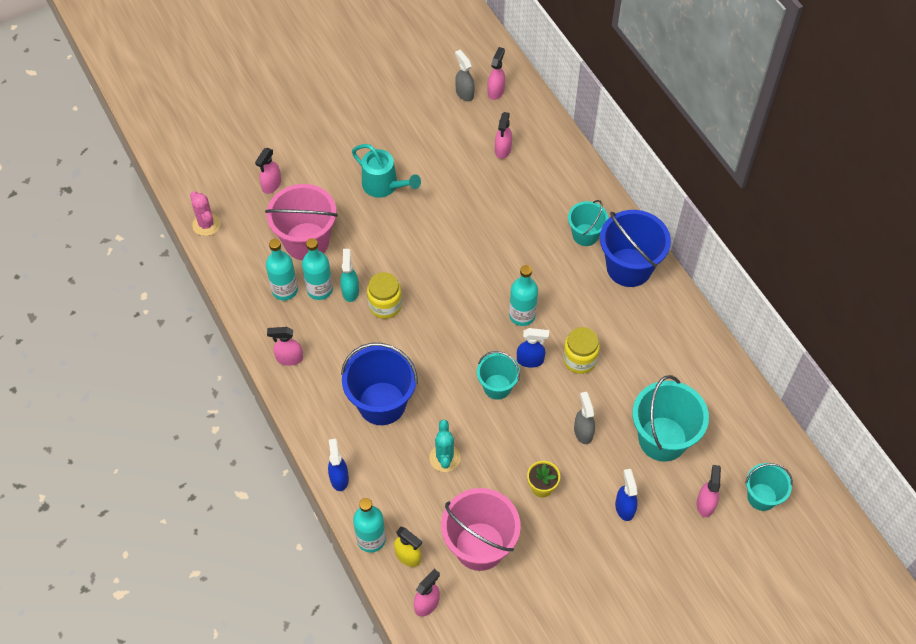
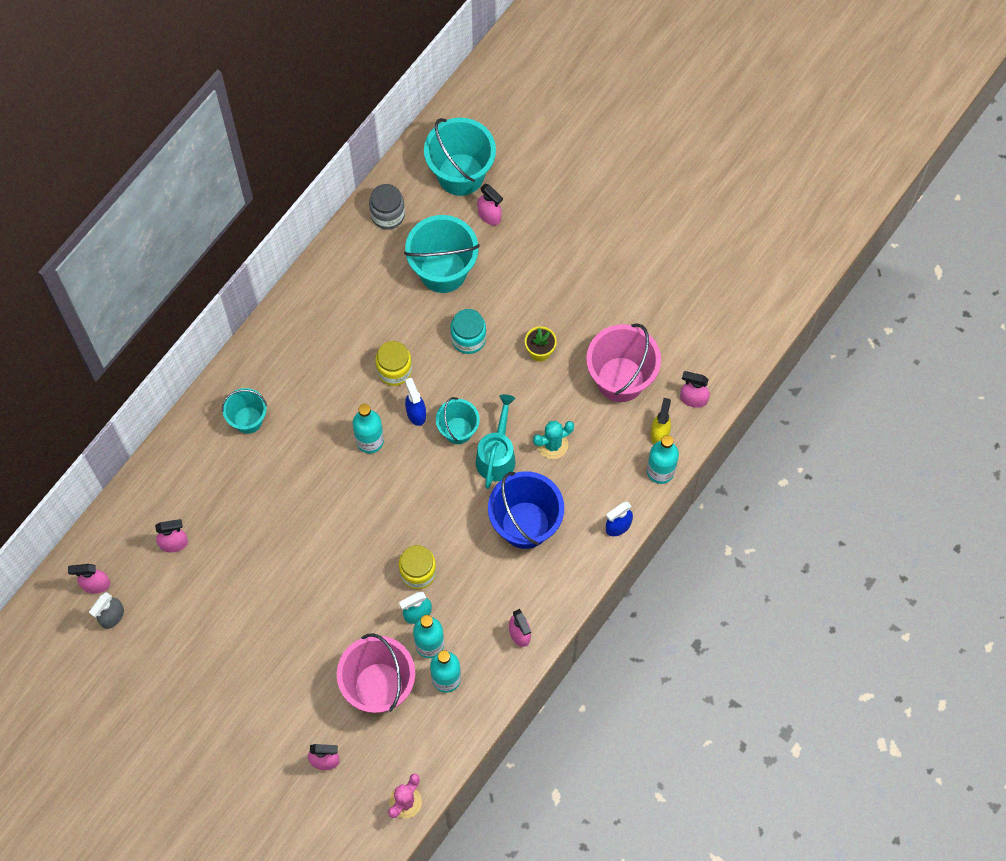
camera: 115 degrees left, 10 degrees up
(384, 186) = (274, 642): turquoise watering can -> turquoise watering can (497, 455)
(583, 432) = (468, 338): grey spray bottle -> turquoise jar
(624, 507) = (525, 278): blue spray bottle -> none
(629, 267) = (269, 365): blue bucket -> none
(705, 504) = (489, 215): pink spray bottle -> pink spray bottle turned 120 degrees counterclockwise
(741, 415) = (388, 215): none -> grey jar
(762, 497) = (460, 174): turquoise bucket -> turquoise bucket, size x1.70

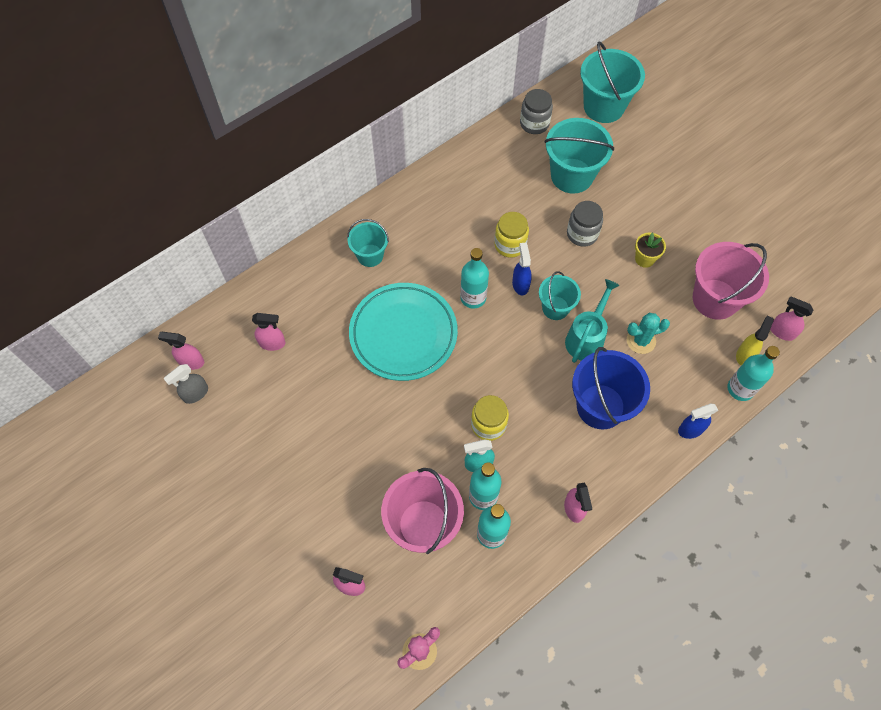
camera: 15 degrees right, 5 degrees down
(307, 499) = (403, 334): none -> turquoise plate
(468, 338) = (582, 234): turquoise jar -> grey jar
(489, 215) = (622, 142): pink spray bottle -> none

